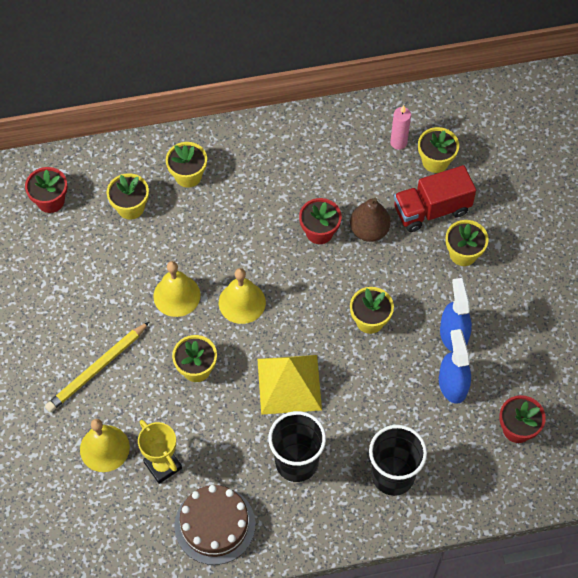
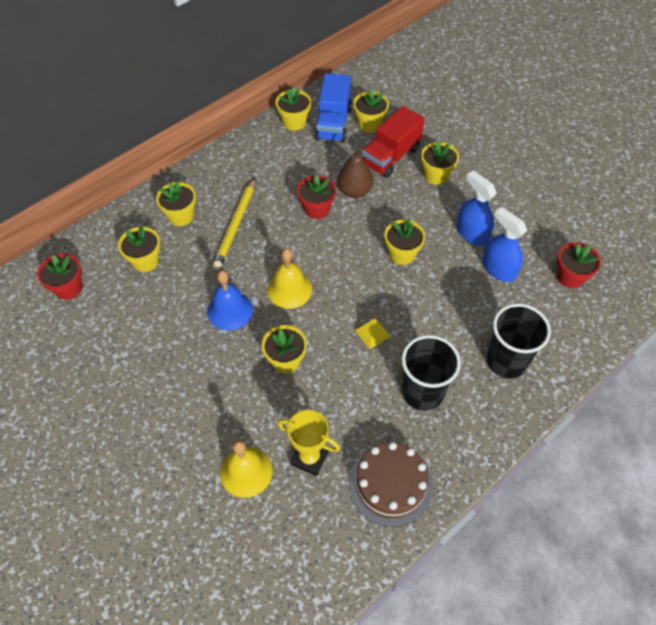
camera: 30 degrees left, 5 degrees down
(97, 368) = (196, 405): yellow pencil -> yellow pencil (235, 225)
(176, 295) = (230, 310): yellow bell -> blue bell
(289, 384) = (372, 333): yellow pyramid -> yellow pyramid, size x0.45
(359, 122) = (294, 122): none -> yellow flower pot
(398, 142) = (333, 123): pink candle -> blue truck

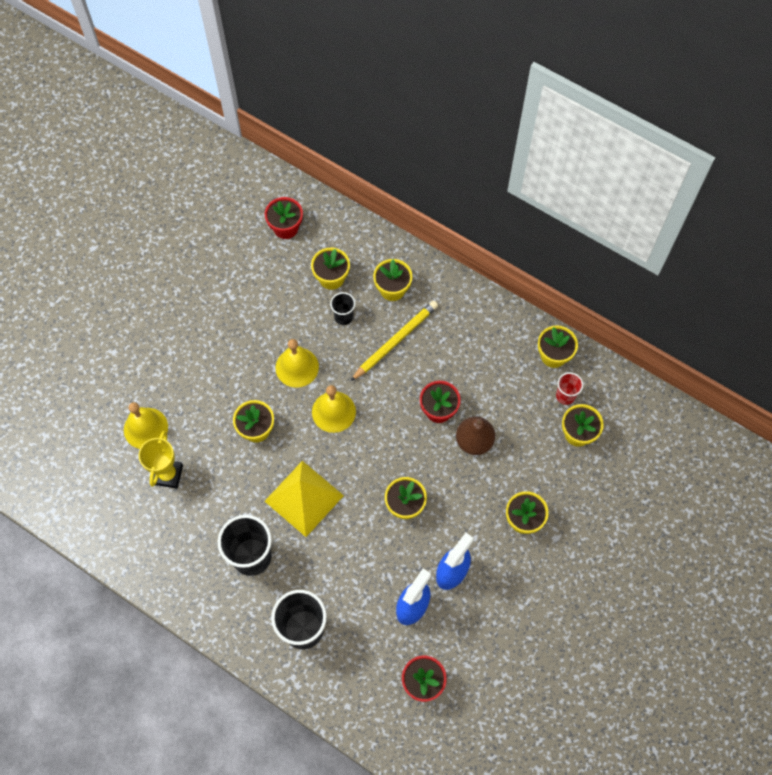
camera: 75 degrees right, 10 degrees up
(192, 260) = (343, 317): none -> black cup
(230, 310) = (297, 367): blue bell -> yellow bell
(235, 225) = (395, 341): yellow pencil -> yellow pencil turned 135 degrees clockwise
(333, 123) = (565, 396): blue truck -> red cup
(372, 333) = (304, 498): yellow pyramid -> yellow pyramid, size x2.21
(390, 484) = (157, 546): brown cake -> none
(391, 157) = (535, 467): red truck -> none

